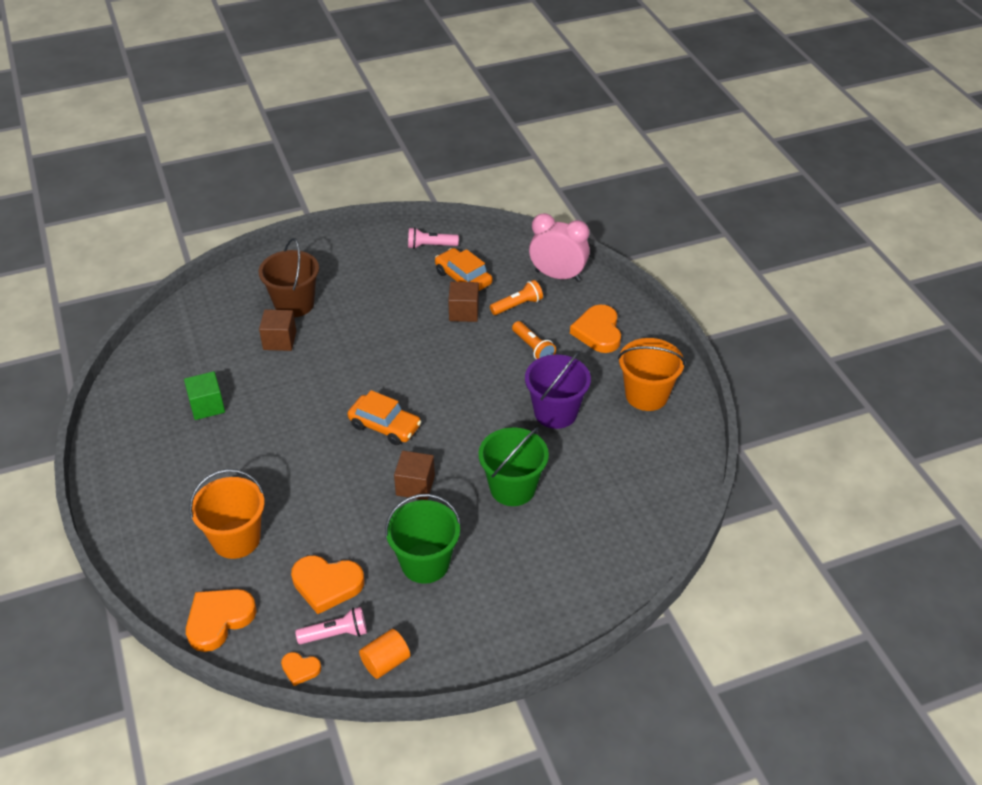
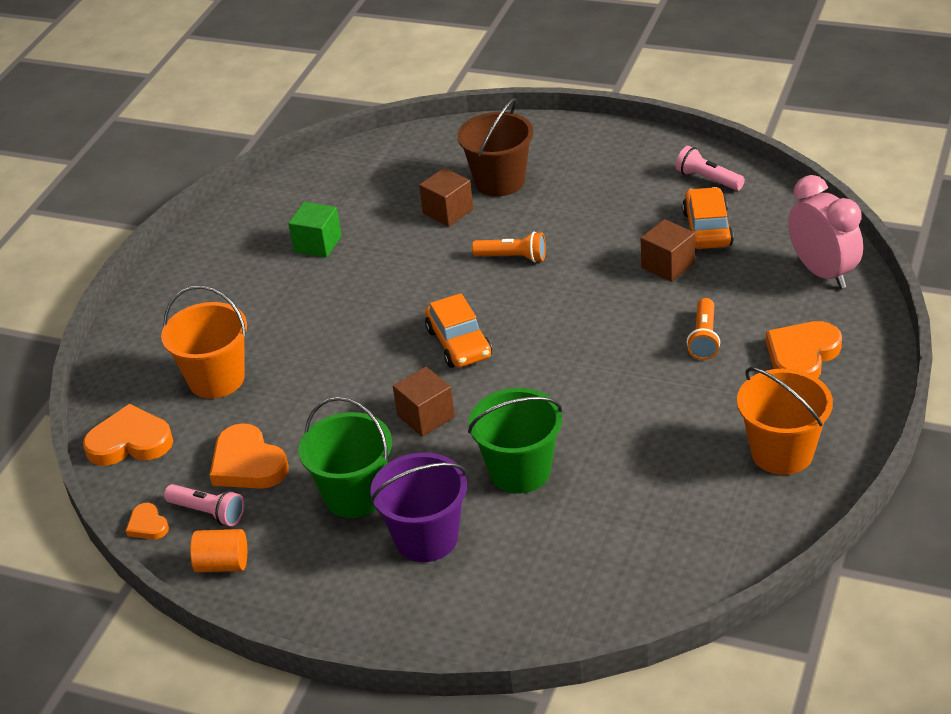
camera: 45 degrees right, 5 degrees down
(517, 305) = (737, 284): orange flashlight -> orange flashlight (513, 257)
(555, 412) = (653, 418): purple bucket -> purple bucket (426, 538)

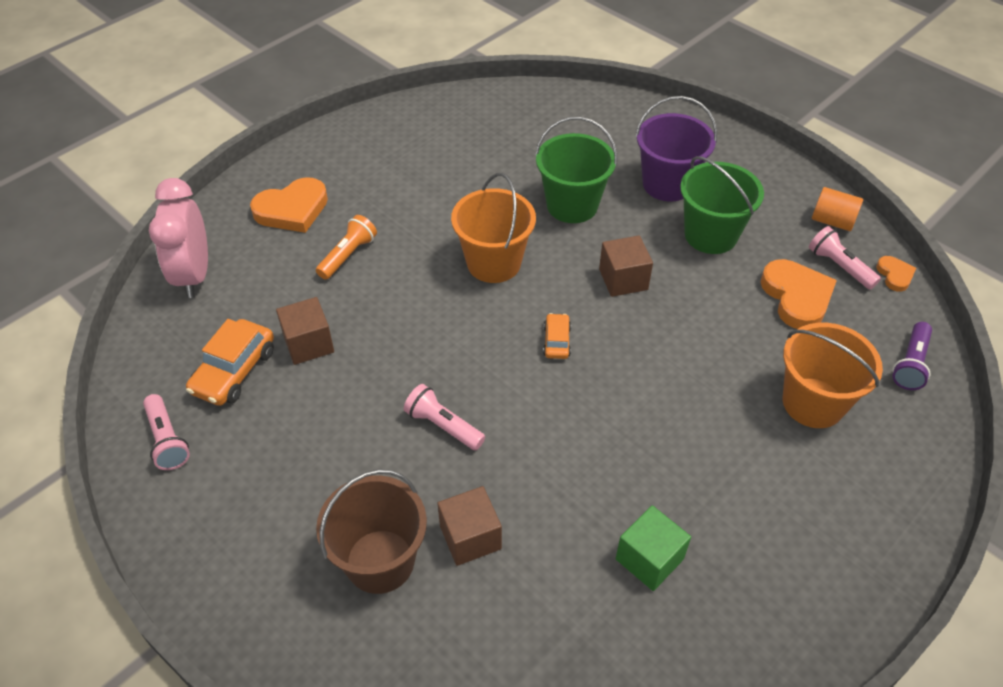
camera: 160 degrees left, 10 degrees up
(130, 442) = (911, 364): orange heart -> purple flashlight
(459, 343) = (556, 341): orange car -> orange car, size x0.56
(513, 257) = (443, 426): orange flashlight -> pink flashlight
(782, 452) = (379, 148): orange bucket -> orange bucket (493, 263)

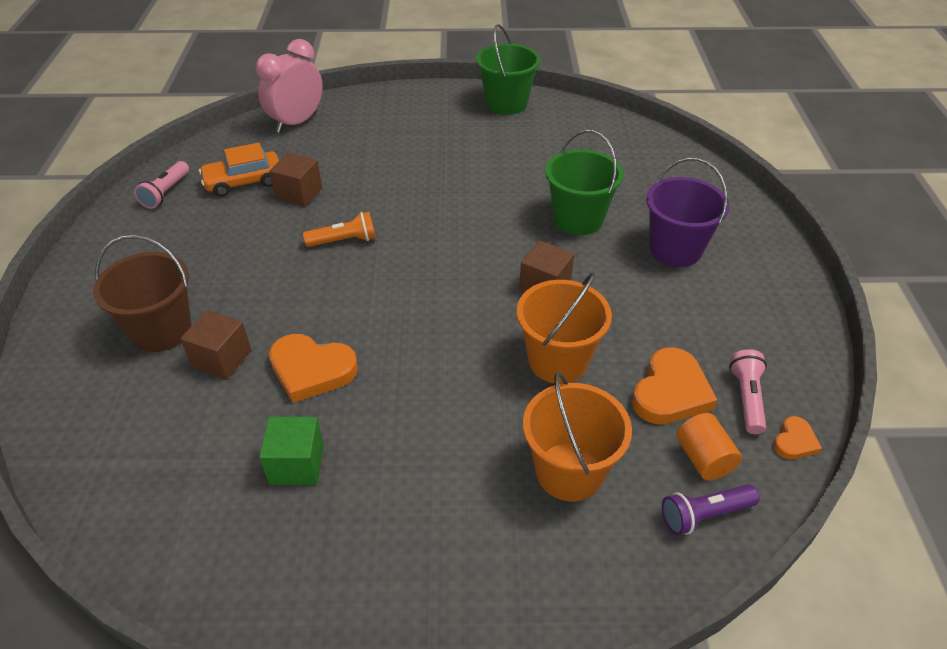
camera: 45 degrees right, 5 degrees down
(292, 209) = (396, 119): orange heart -> orange heart (311, 370)
(348, 255) = (390, 161): orange flashlight -> orange flashlight (344, 240)
(443, 426) = (300, 287): pink flashlight -> none
(493, 263) = (470, 220): orange bucket -> orange bucket (558, 360)
(556, 341) = (440, 291): orange car -> none
(711, 235) = (660, 303): green bucket -> green bucket (506, 103)
(832, 221) = (791, 363): orange cylinder -> orange cylinder (703, 458)

